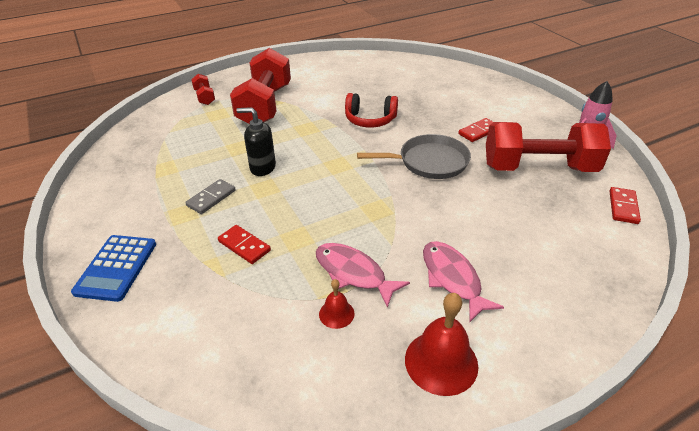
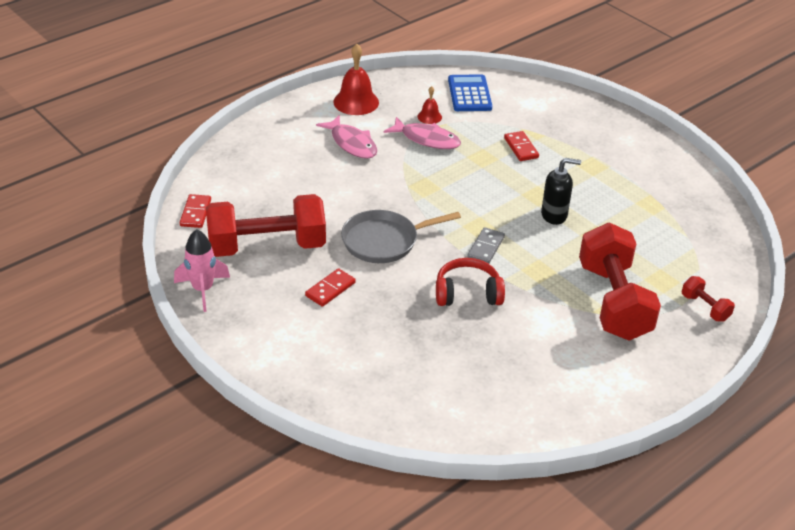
camera: 165 degrees right, 0 degrees up
(116, 268) = (604, 125): blue calculator -> blue calculator (469, 94)
(211, 198) = (579, 181): grey domino -> grey domino (485, 247)
(244, 246) = (521, 148): red domino -> red domino turned 45 degrees clockwise

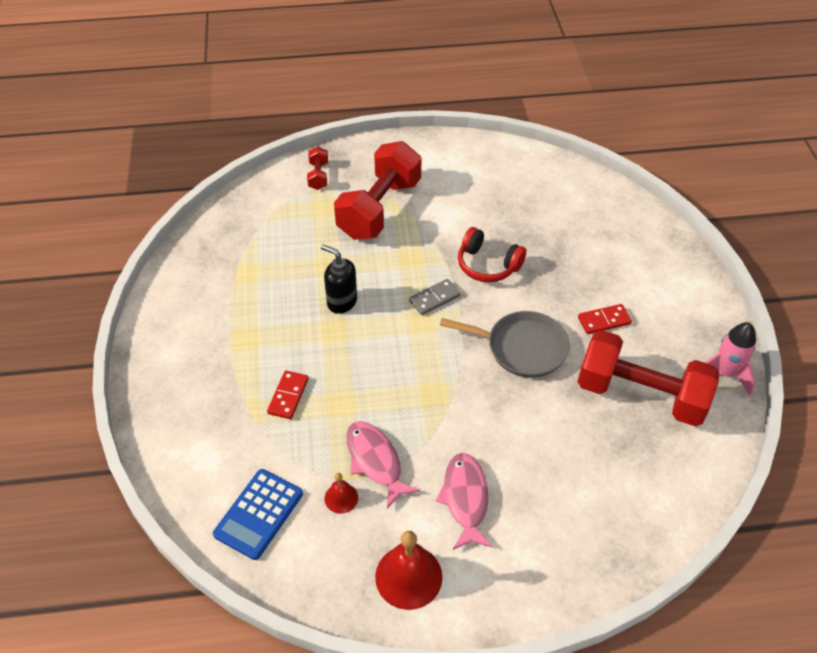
camera: 145 degrees left, 10 degrees up
(196, 213) = (700, 476): red domino -> none

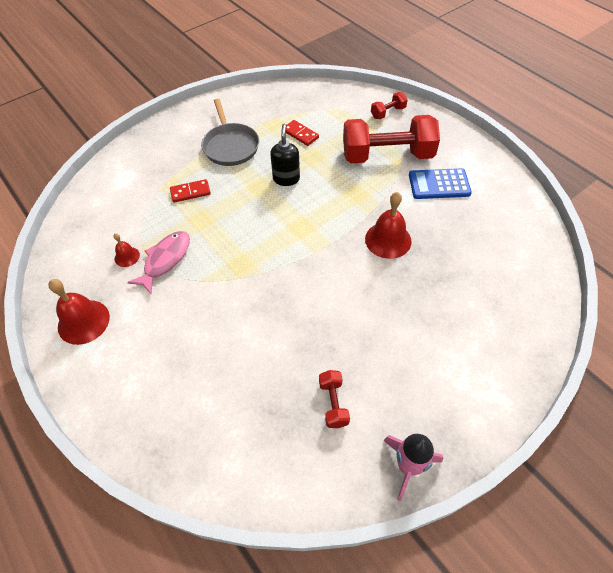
camera: 60 degrees right, 5 degrees up
(259, 514) = (95, 223): blue calculator -> blue calculator (439, 184)
(434, 298) = (328, 225): grey domino -> none
(465, 499) = (161, 325): pink fish -> none
(487, 265) = (388, 240): red headphones -> red bell
(522, 348) = (322, 298): grey pan -> grey pan (230, 146)
(604, 320) = (394, 342): red domino -> red domino (300, 134)
(640, 394) = (333, 403): red dumbbell -> red dumbbell, size x0.43

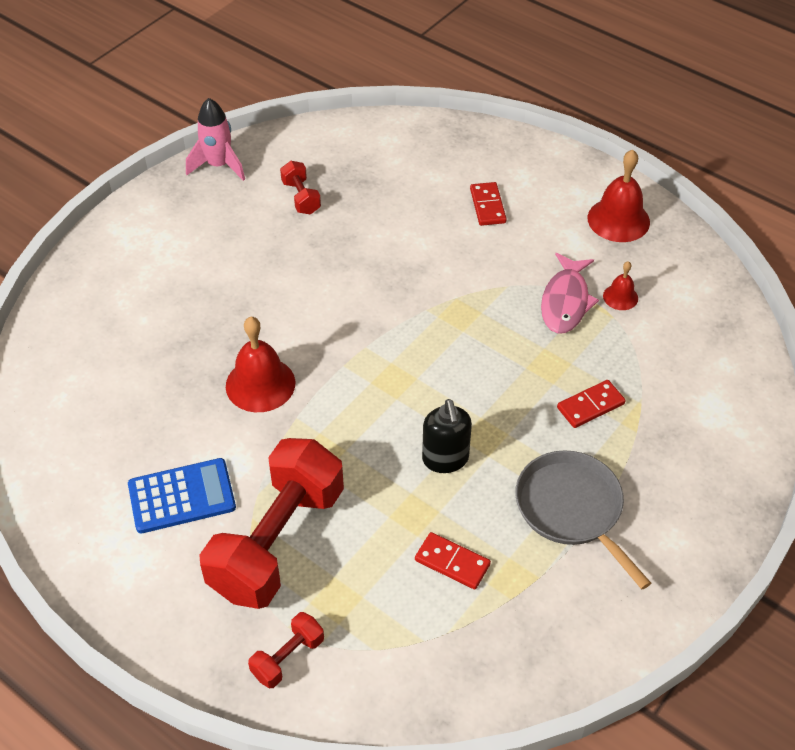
camera: 165 degrees right, 5 degrees down
(177, 358) = (487, 206): none -> red domino
(387, 156) = (277, 541): red dumbbell -> red dumbbell turned 45 degrees counterclockwise

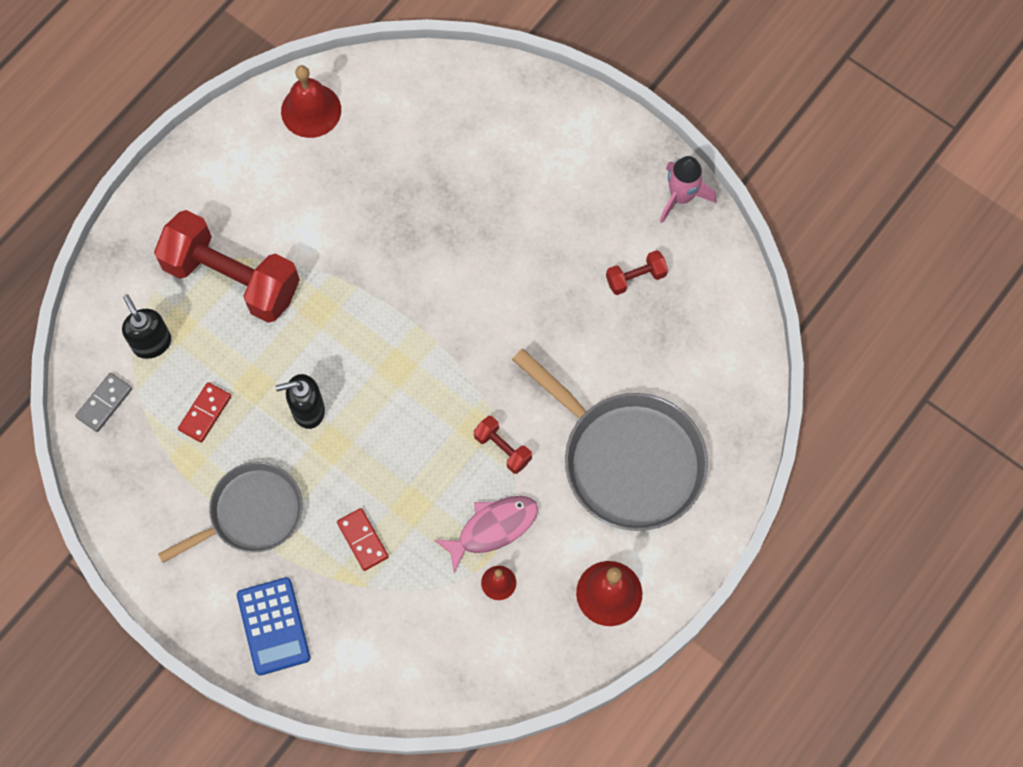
camera: 90 degrees right, 20 degrees up
(182, 496) = (279, 203): blue calculator -> blue calculator (273, 626)
(260, 384) = (394, 255): red bell -> red bell (311, 110)
(288, 657) = (130, 291): red dumbbell -> red dumbbell (502, 448)
(360, 627) = (152, 343): none -> black soap dispenser
(442, 678) = (104, 403): none -> grey domino
(487, 206) = (627, 460): red domino -> grey pan
(565, 301) = (492, 528): pink fish -> pink fish turned 135 degrees clockwise

